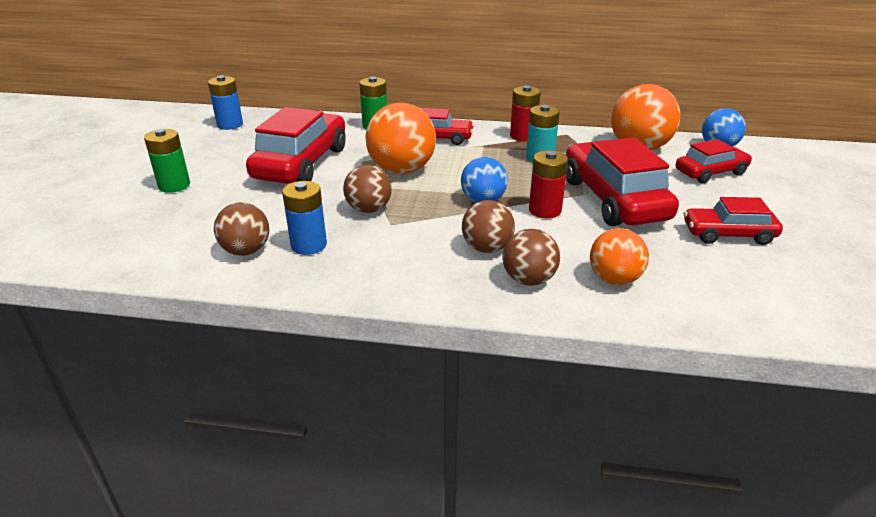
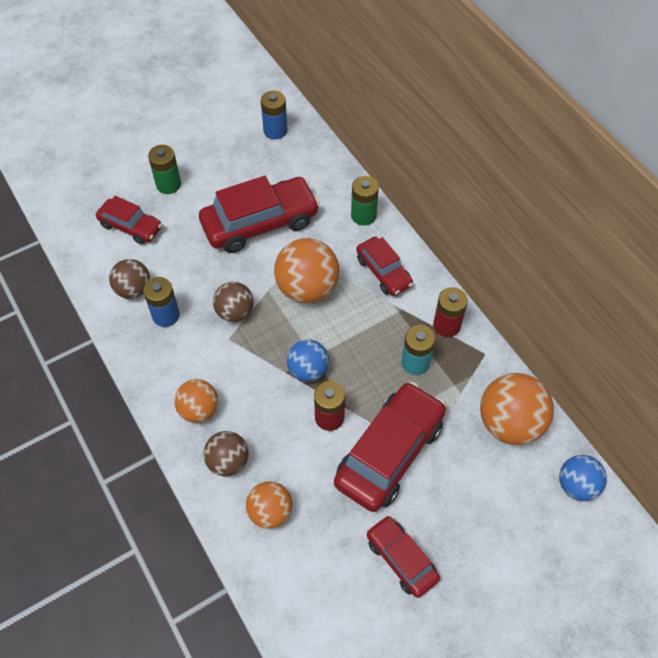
camera: 50 degrees right, 25 degrees up
(446, 271) = (199, 410): none -> orange ball
(487, 248) = (245, 414): brown ball -> none
(710, 172) = (510, 501): red car -> red car (131, 226)

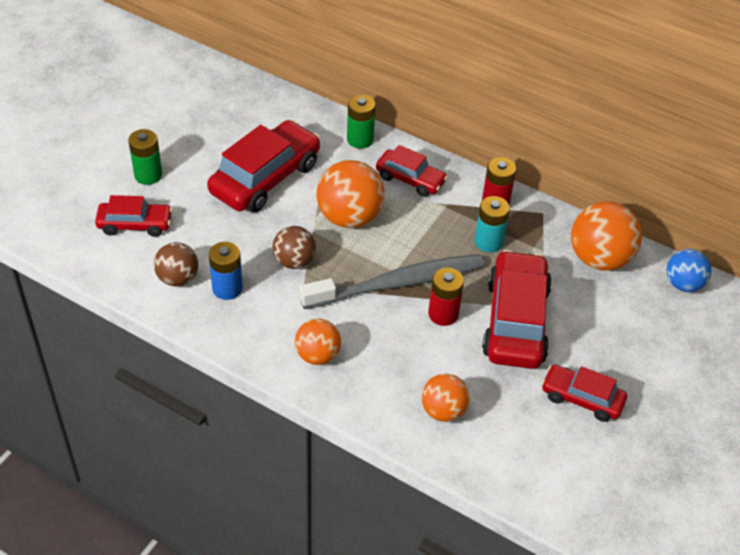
camera: 30 degrees left, 10 degrees down
(228, 462) = (376, 386): brown ball -> none
(275, 130) = (224, 95): blue battery -> none
(308, 370) = (397, 283): blue ball -> grey toothbrush

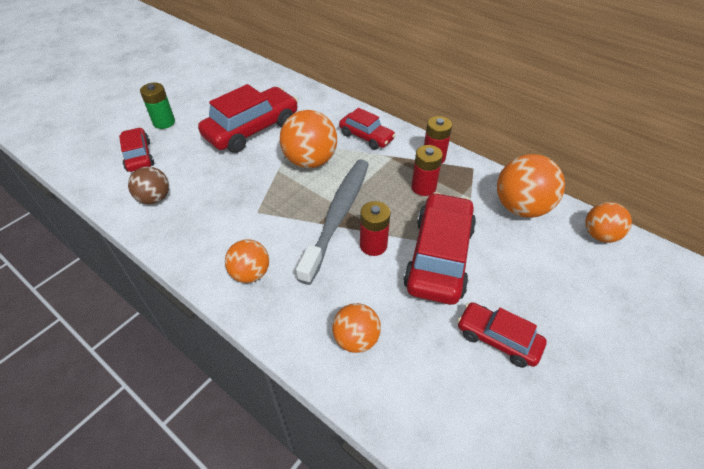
camera: 10 degrees right, 0 degrees up
(135, 224) = (138, 156): red car -> red car turned 120 degrees counterclockwise
(227, 288) = (192, 209): blue battery -> none
(294, 261) = (255, 192): brown ball -> none
(360, 139) = (333, 107): green battery -> none
(397, 283) = (338, 216): grey toothbrush -> grey toothbrush turned 60 degrees counterclockwise
(488, 242) = (423, 187): turquoise battery -> red battery
(683, 284) = (599, 235): blue ball -> orange ball

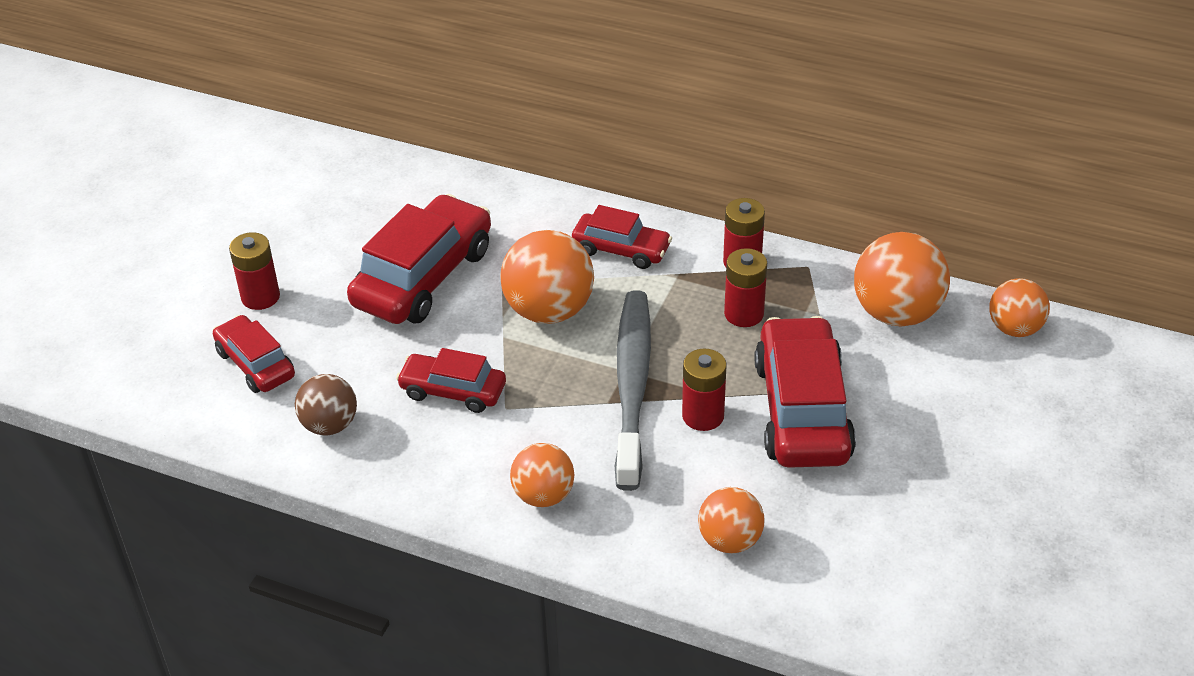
camera: 15 degrees left, 5 degrees down
(164, 122) = (260, 297): green battery -> red battery
(497, 339) = (912, 495): red car -> red car (453, 391)

